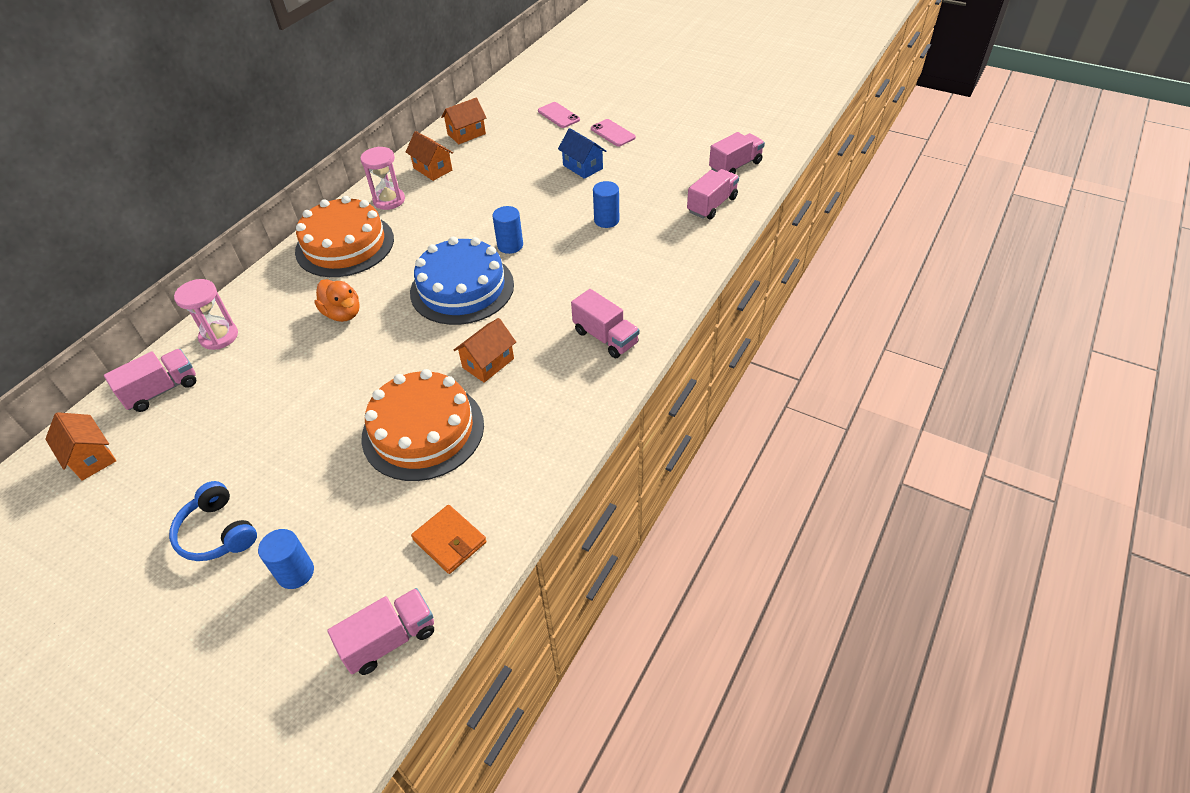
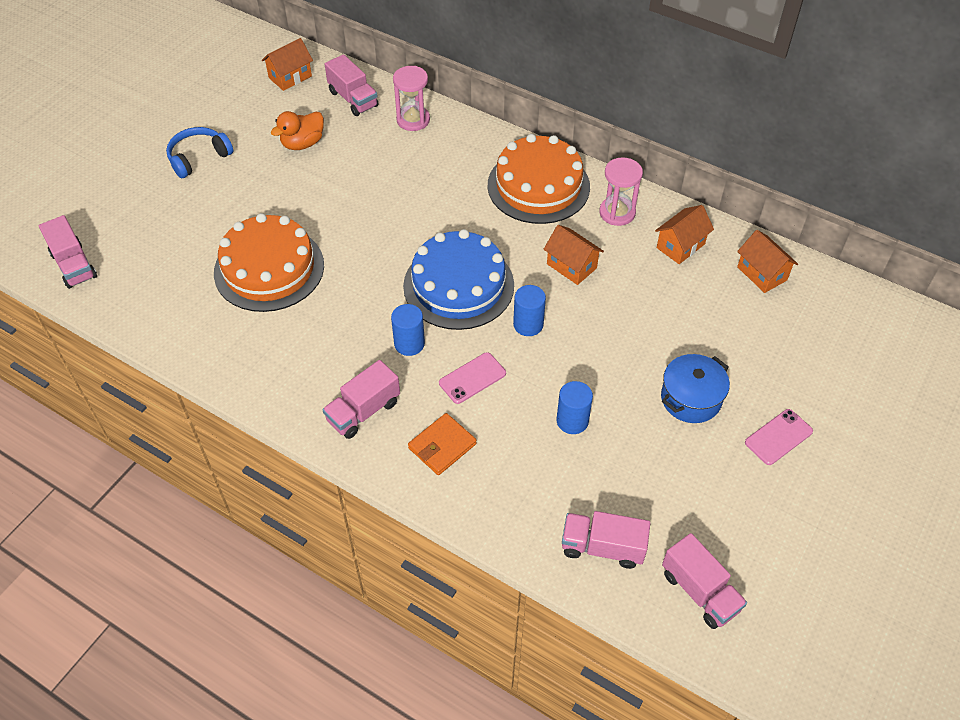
camera: 90 degrees right, 5 degrees up
(295, 572) = (149, 206): blue cylinder -> blue cylinder (409, 344)
(343, 314) = (432, 197): orange duck -> orange duck (302, 143)
(449, 541) = (147, 294): orange wallet -> orange wallet (442, 446)
(488, 363) = (344, 311): orange house -> orange house (571, 266)
(558, 115) = (820, 373): pink phone -> pink phone (472, 378)
(583, 167) = (691, 398): blue house -> blue pot
(712, 205) = (602, 547): pink truck -> pink truck turned 150 degrees clockwise

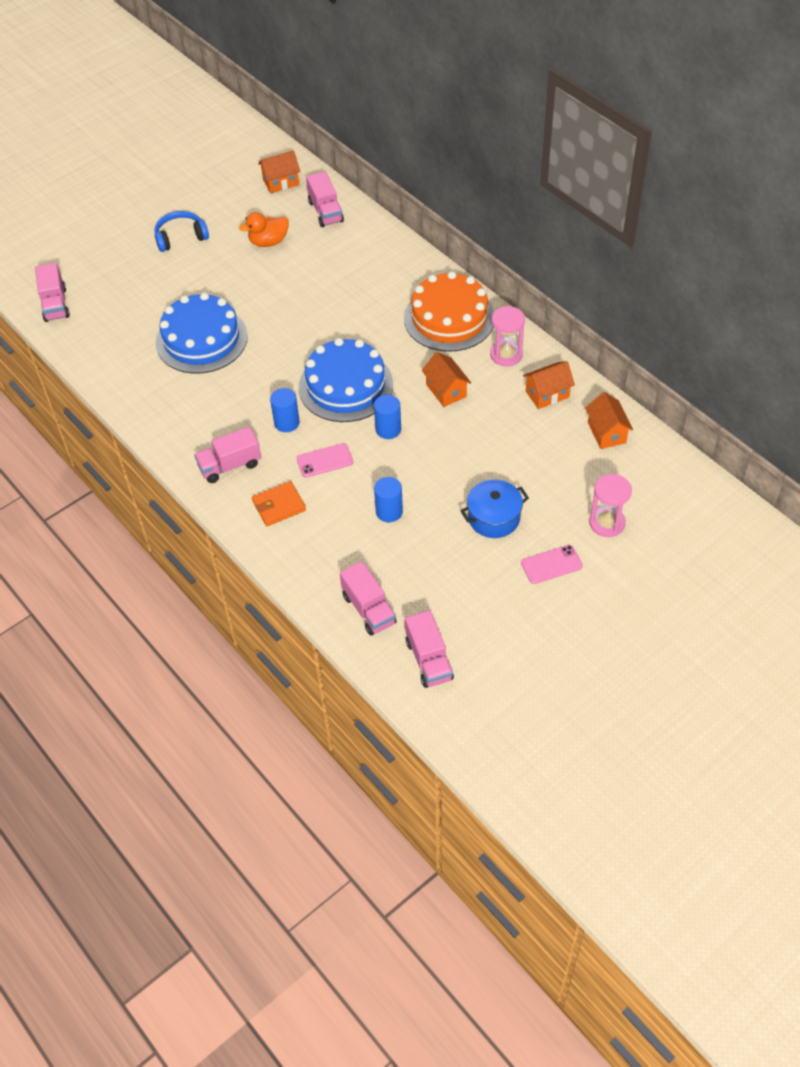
camera: 20 degrees right, 0 degrees up
(269, 268) = (201, 339): orange cake -> blue cake
(413, 120) = (368, 240): pink hourglass -> pink hourglass (607, 523)
(602, 547) = (368, 609): pink truck -> pink truck turned 150 degrees counterclockwise

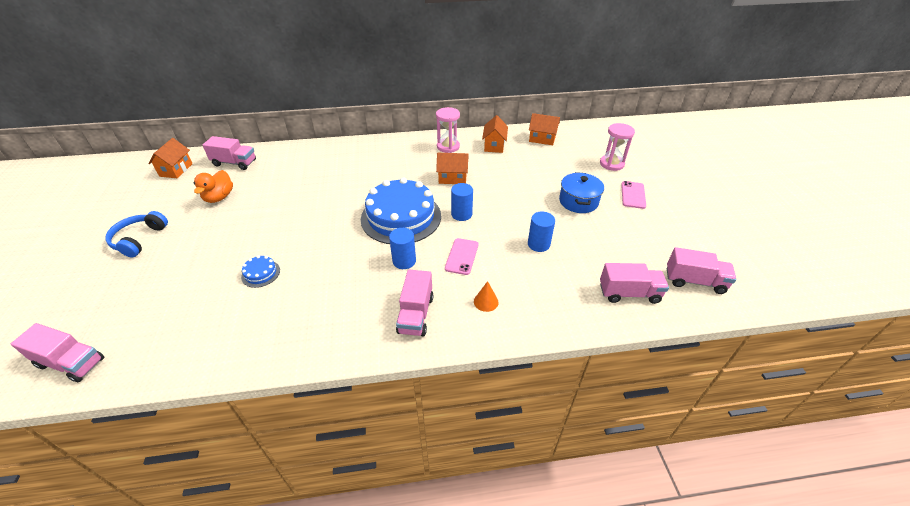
camera: 60 degrees left, 10 degrees down
(201, 339) = (261, 273): blue cake -> blue cake, size x0.41
(279, 506) = (486, 301): orange wallet -> orange cone
(449, 318) = (394, 154): orange cake -> none

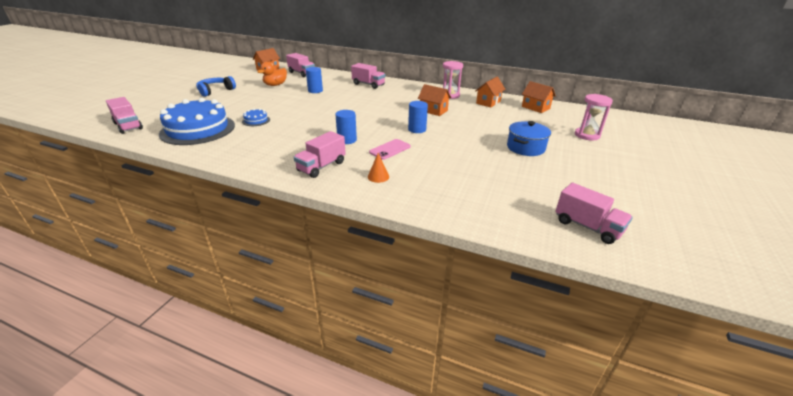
camera: 30 degrees right, 10 degrees down
(401, 217) = (371, 120): blue cake -> blue cake (198, 129)
(538, 244) = (459, 160): blue cylinder -> blue cylinder (315, 91)
(629, 293) = (507, 212): pink truck -> pink truck (368, 84)
(633, 195) = (586, 157): pink phone -> none

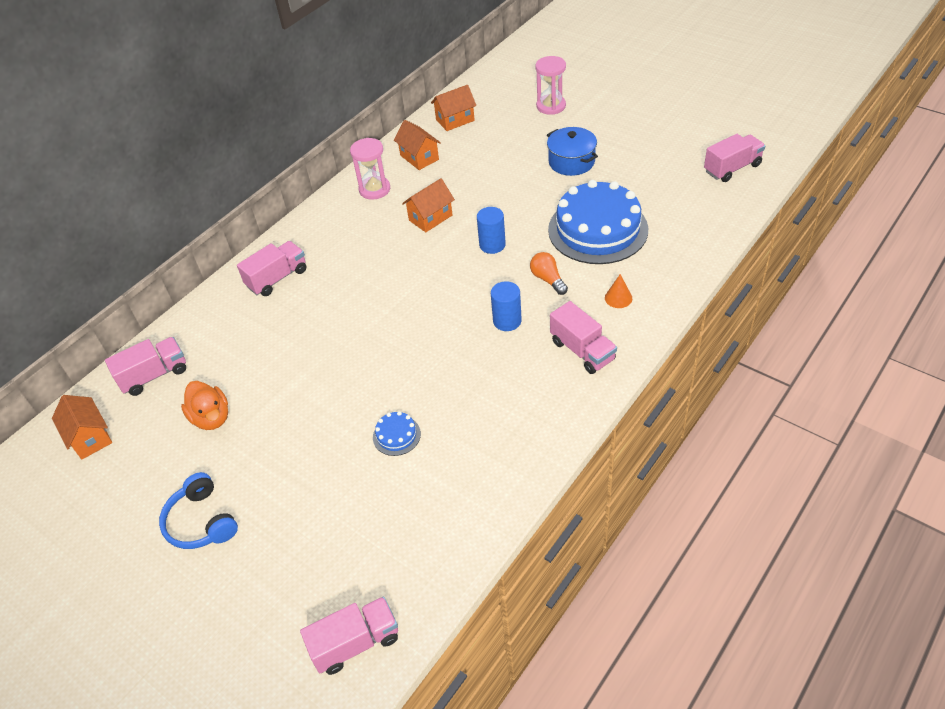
camera: 70 degrees left, 15 degrees up
(198, 129) = (409, 518): blue cake -> blue cake (597, 229)
(315, 91) = (277, 354): blue cylinder -> none
(390, 149) = (548, 279): pink phone -> orange light bulb

